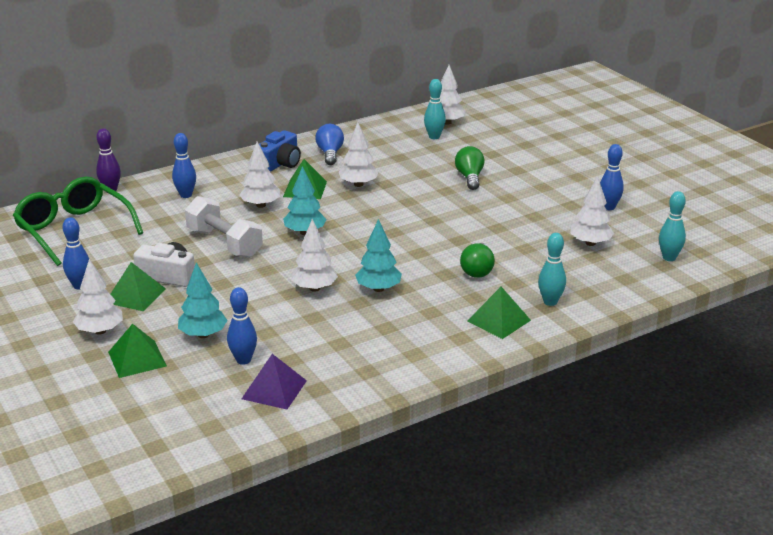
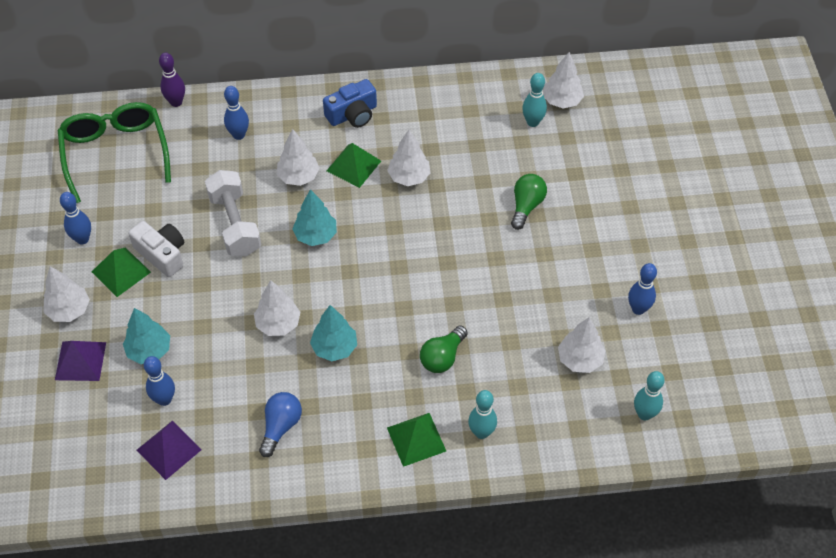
camera: 25 degrees right, 25 degrees up
(137, 359) = (80, 361): green pyramid -> purple pyramid
(330, 154) = (410, 115): blue light bulb -> blue light bulb (280, 427)

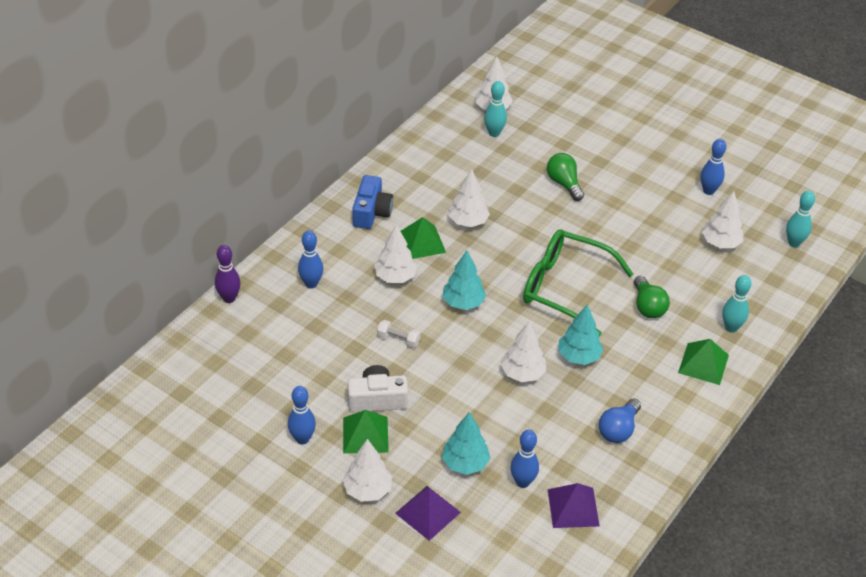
camera: 50 degrees left, 10 degrees down
(116, 154) = (236, 366): green glasses -> green glasses (565, 288)
(235, 224) = (398, 339): white dumbbell -> white dumbbell, size x0.47
(280, 427) = (618, 429): blue light bulb -> blue light bulb turned 120 degrees counterclockwise

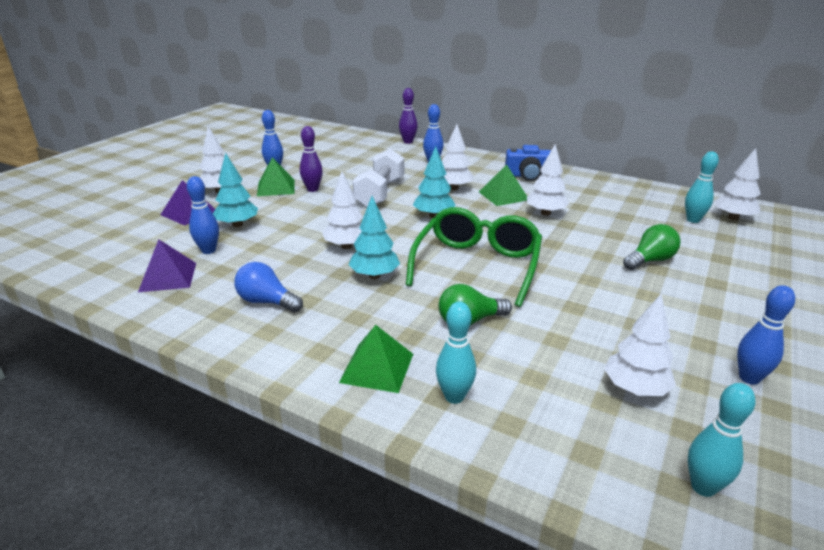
camera: 85 degrees right, 15 degrees down
(377, 399) = (312, 189): white camera -> purple bowling pin
(398, 339) = (380, 193): white dumbbell -> white dumbbell, size x2.15

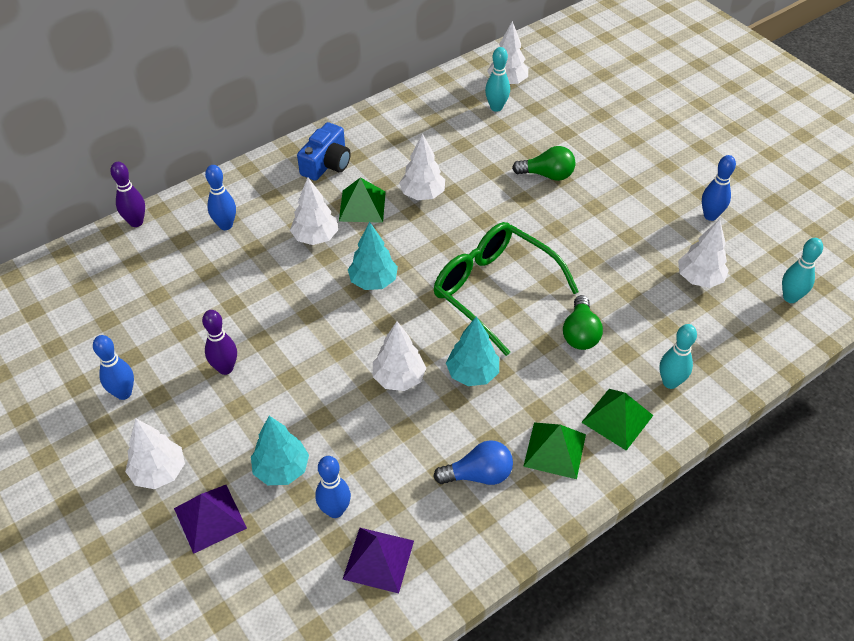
camera: 65 degrees left, 20 degrees up
(267, 302) = (478, 475): blue light bulb -> blue light bulb turned 150 degrees counterclockwise
(276, 187) = (191, 405): green pyramid -> green pyramid (554, 450)
(380, 193) = (283, 306): white dumbbell -> none
(650, 260) = (547, 175): green light bulb -> green light bulb turned 105 degrees clockwise

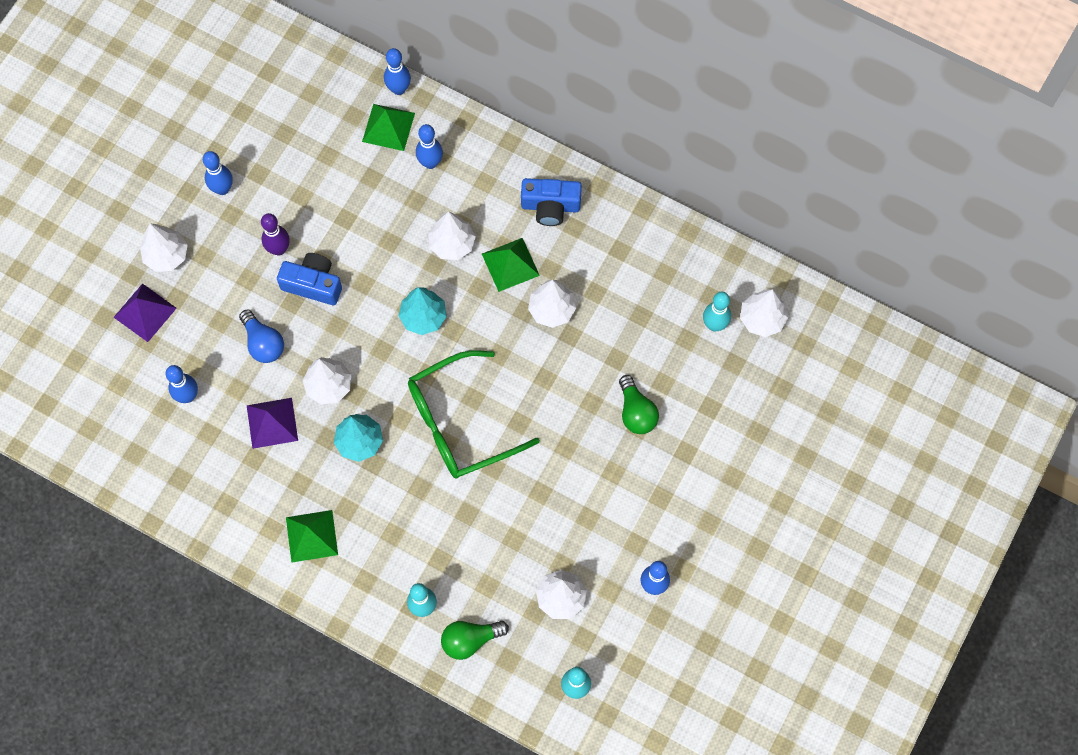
camera: 65 degrees right, 20 degrees up
(136, 222) = (399, 89): purple bowling pin -> blue bowling pin
(281, 469) = (206, 340): turquoise tree -> none
(282, 353) = (313, 284): none -> blue camera
(378, 559) = (161, 445): purple pyramid -> purple pyramid (272, 423)
(478, 475) = (263, 486): blue light bulb -> blue light bulb (263, 343)
(494, 290) = (460, 423): green glasses -> green glasses turned 135 degrees counterclockwise
(580, 333) = (444, 513): green light bulb -> green light bulb (470, 640)
(617, 419) = (365, 575): green pyramid -> green pyramid (388, 127)

